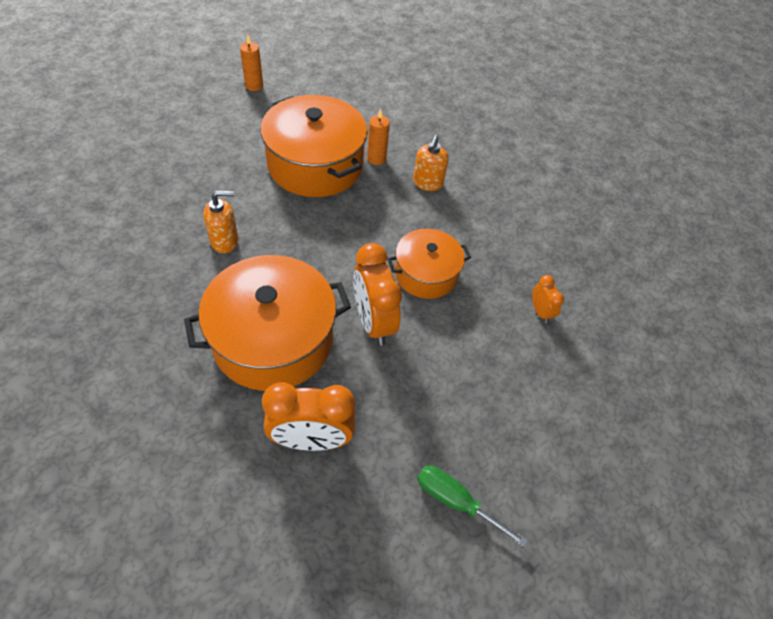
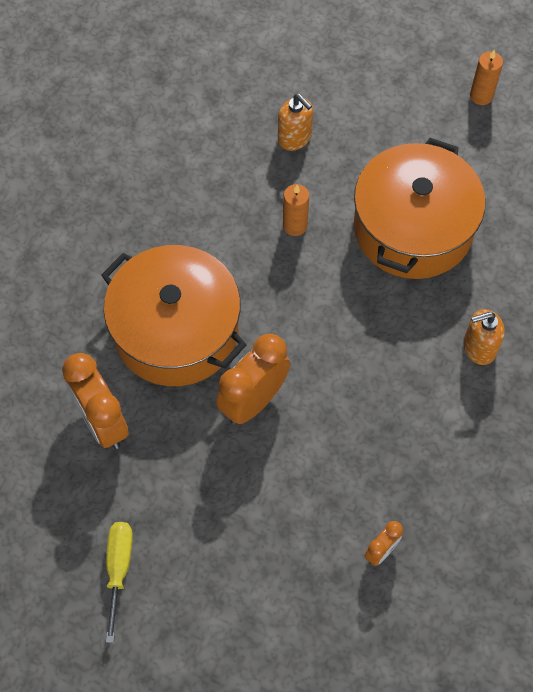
camera: 65 degrees right, 10 degrees up
(225, 241) = (252, 220): orange soap dispenser -> orange soap dispenser (295, 138)
(376, 158) = (473, 277): orange candle -> orange candle (295, 225)
(426, 274) = (347, 415): orange pot -> none
(456, 501) = (119, 569): green screwdriver -> yellow screwdriver

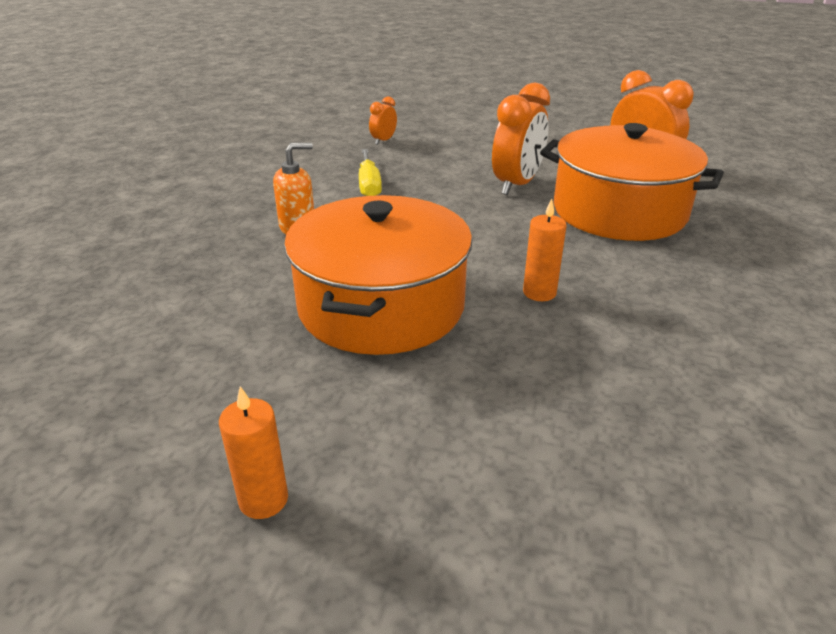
camera: 170 degrees right, 30 degrees down
(119, 569) = (572, 124): yellow screwdriver -> yellow screwdriver (369, 185)
(295, 138) = (593, 385): orange soap dispenser -> none

